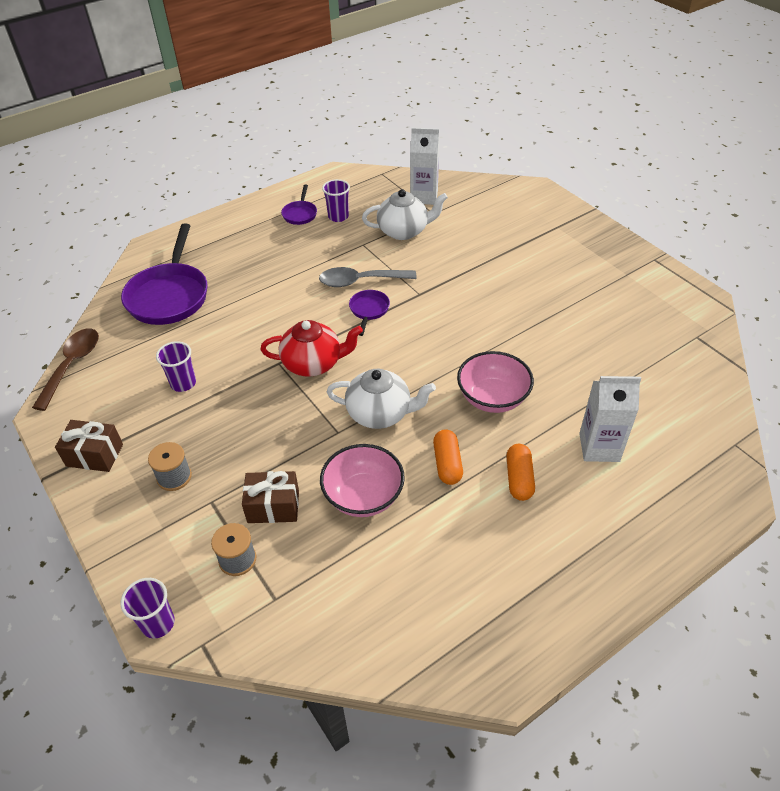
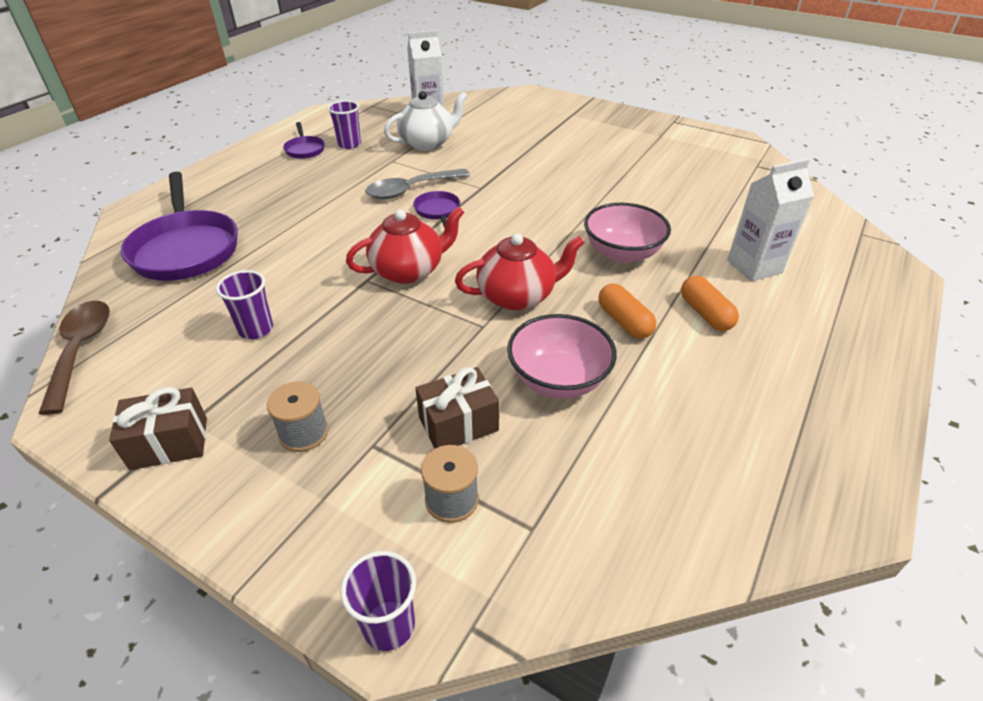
camera: 25 degrees left, 5 degrees down
(380, 413) = (517, 296): white teapot -> red teapot

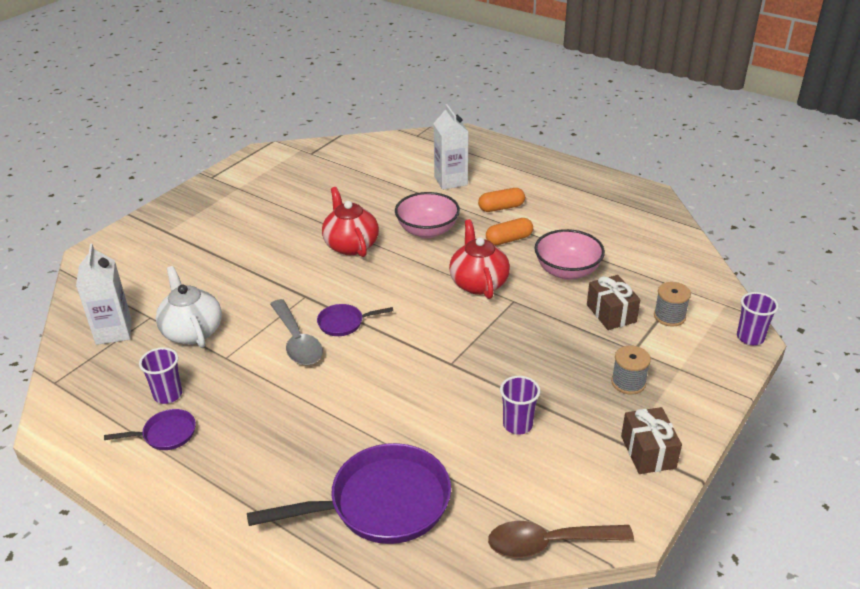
camera: 85 degrees left, 5 degrees down
(409, 270) = (439, 339): red teapot -> red teapot (351, 245)

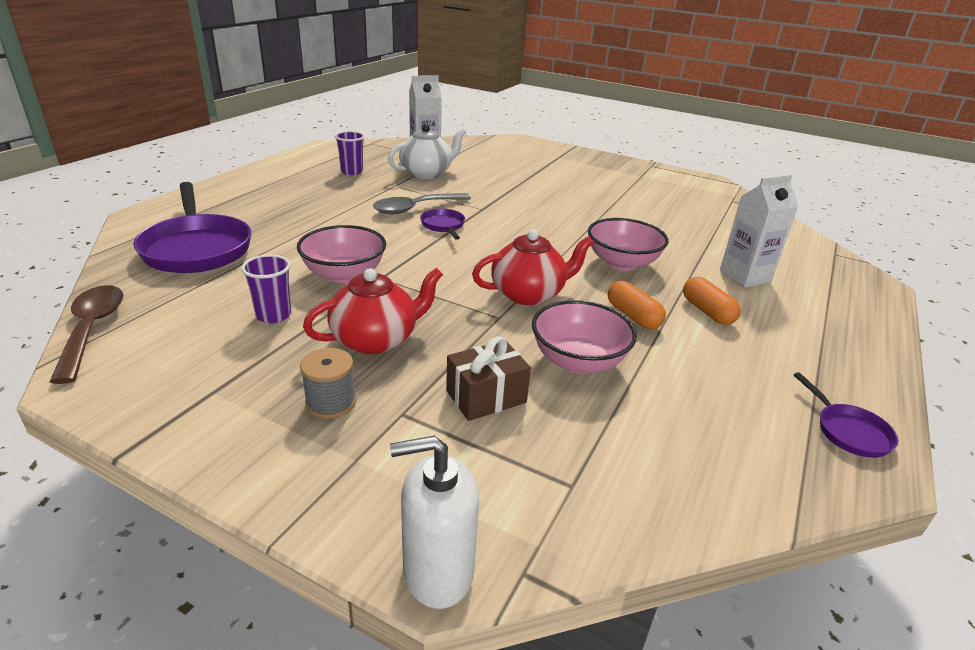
camera: 80 degrees right, 5 degrees down
(166, 434) = (309, 174): purple pan -> purple pan (849, 432)
(351, 245) = (573, 224): red teapot -> red teapot (376, 339)
(444, 386) = (344, 274): none -> pink bowl
(648, 452) = (191, 410): brown gift -> none
(669, 316) = (488, 460): grey spool -> none
(750, 337) = (437, 572): purple cup -> white soap dispenser

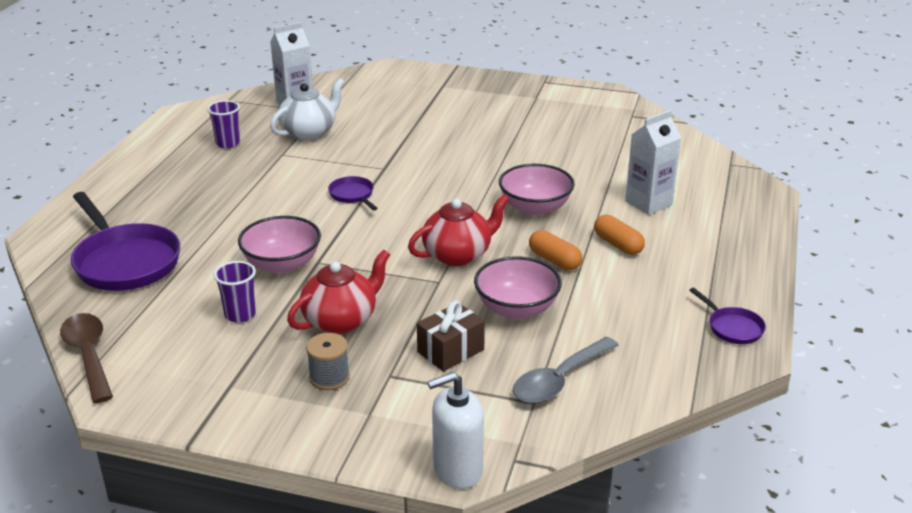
camera: 10 degrees left, 0 degrees up
(415, 208) = (316, 179): grey spoon -> grey spoon (559, 380)

